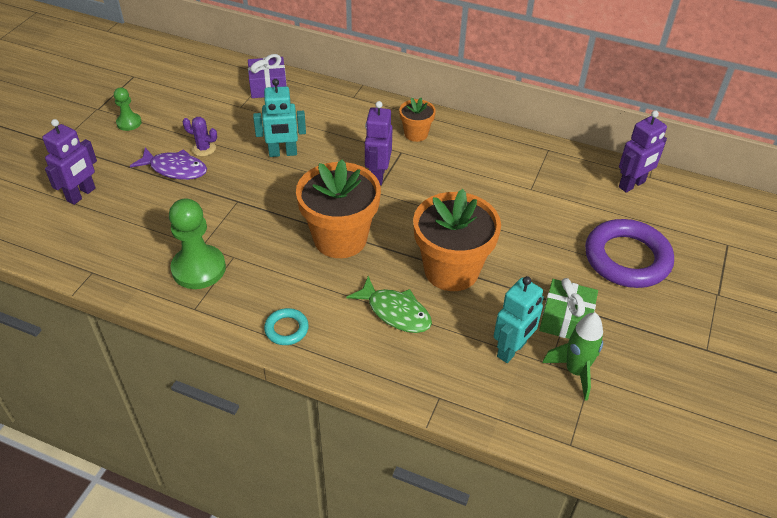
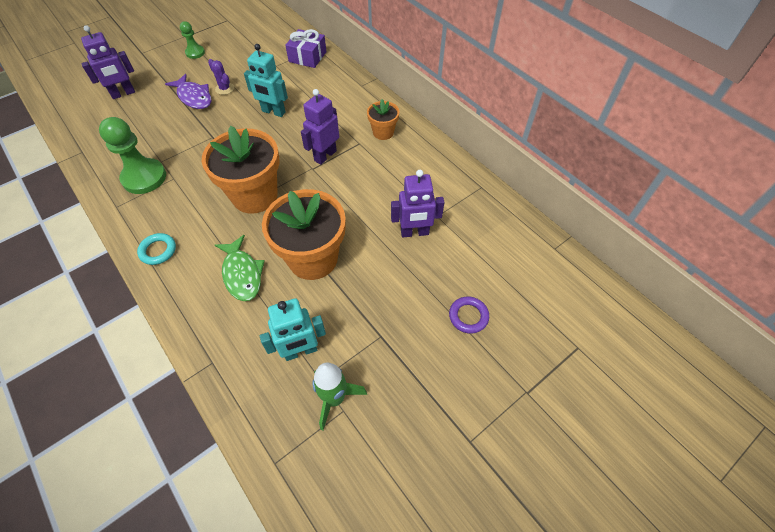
camera: 30 degrees right, 10 degrees up
(565, 319) = (367, 346): green gift -> none
(627, 258) = (468, 316): purple ring -> purple ring, size x0.47
(632, 185) = (531, 249): purple robot -> purple robot (414, 232)

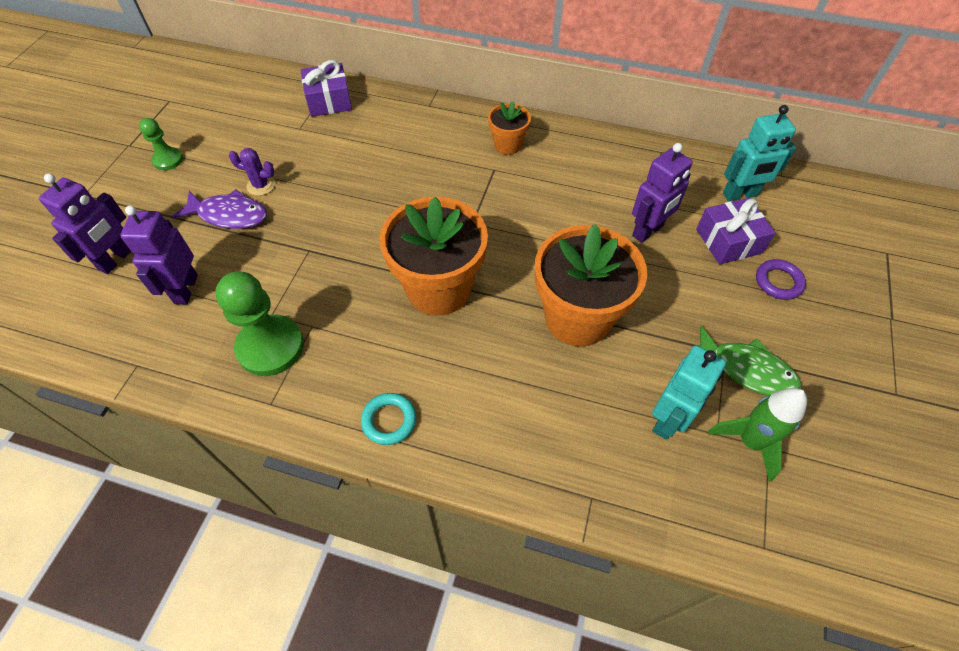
camera: 35 degrees left, 0 degrees up
(242, 274) = (519, 382): green fish -> green fish (746, 369)
(273, 112) = (356, 183): turquoise robot -> turquoise robot (740, 195)
(325, 155) = (471, 202): purple robot -> purple robot (185, 289)
(463, 270) = (728, 241): none -> purple gift

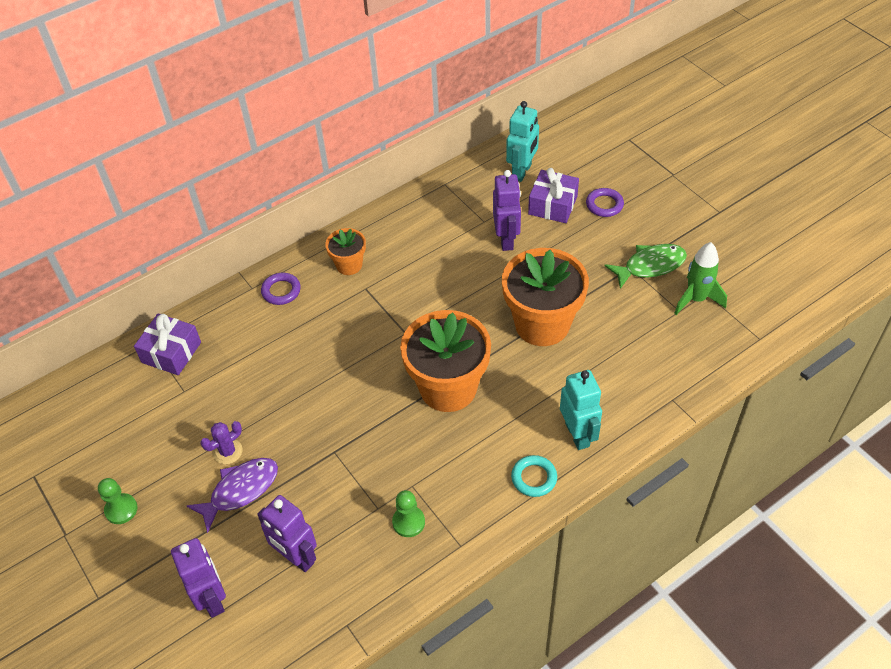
camera: 50 degrees left, 5 degrees down
(270, 347) = (408, 522): green pawn -> green pawn, size x0.54
(441, 122) = (281, 291): none -> purple ring
(668, 420) = (652, 327): turquoise robot -> turquoise robot (578, 434)

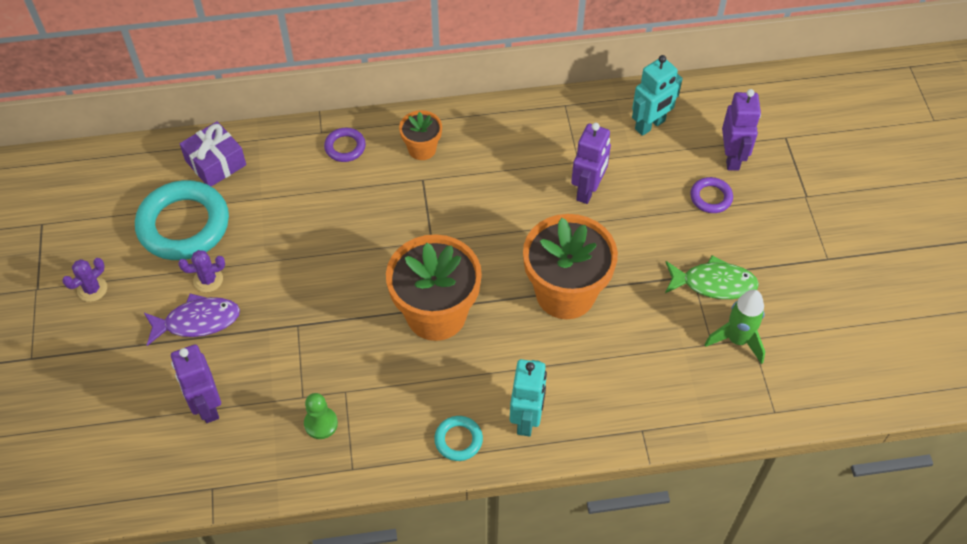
camera: 25 degrees right, 5 degrees up
(121, 509) = (92, 289): green pawn -> purple cactus
(175, 416) = (184, 225): none -> turquoise ring
(212, 598) = (118, 406): purple robot -> purple robot (732, 158)
(552, 205) = (657, 174): purple gift -> none

